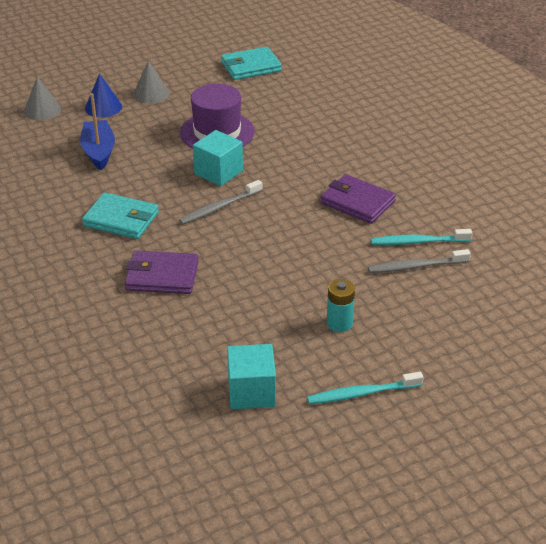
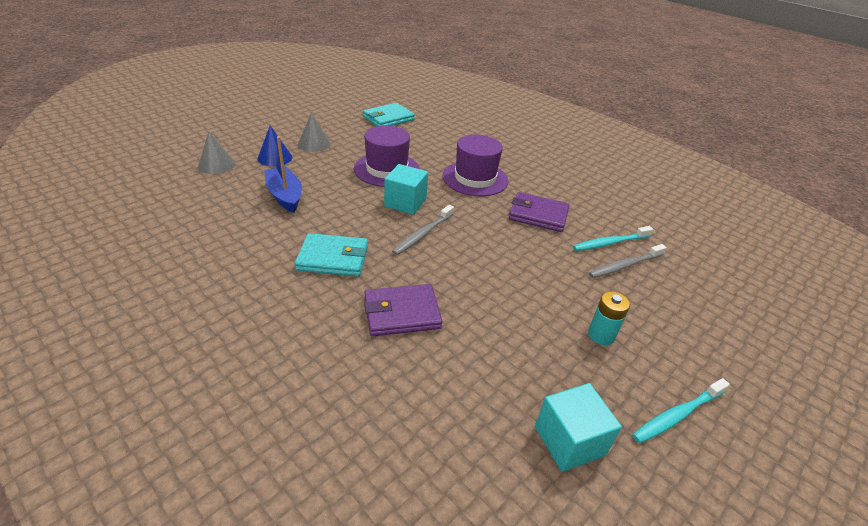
camera: 20 degrees left, 0 degrees up
(311, 153) = (475, 178): none -> purple hat

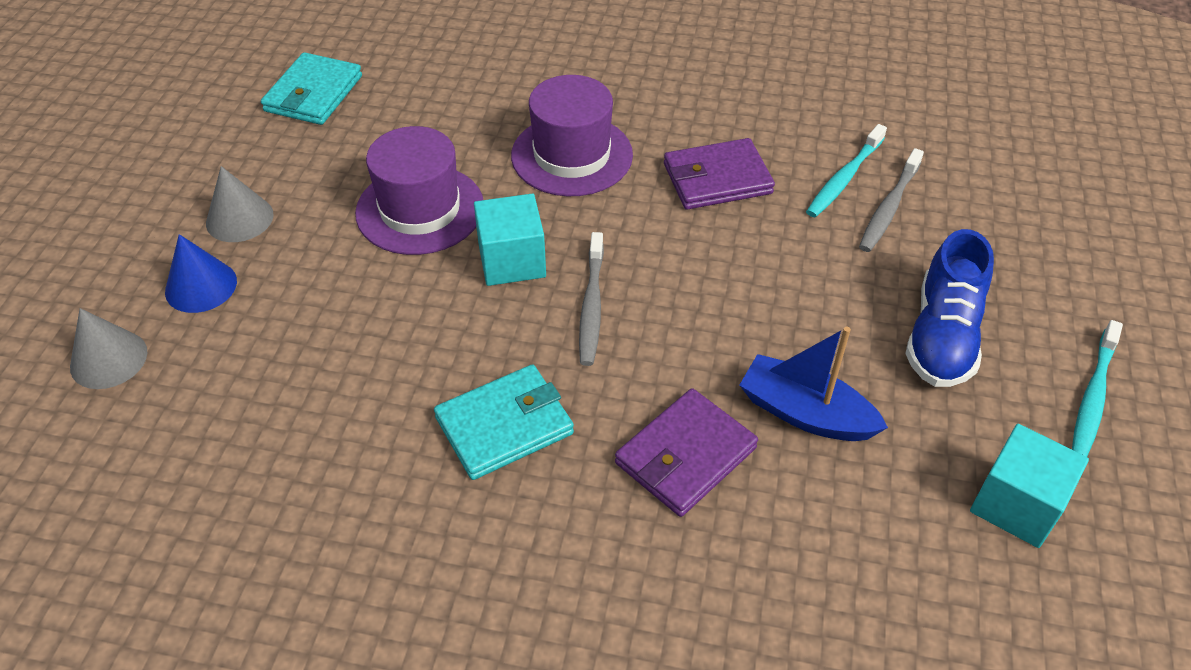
camera: 30 degrees left, 10 degrees up
(285, 196) = (306, 355): blue boat -> blue boat (805, 413)
(601, 335) = (942, 336): turquoise battery -> blue shoe

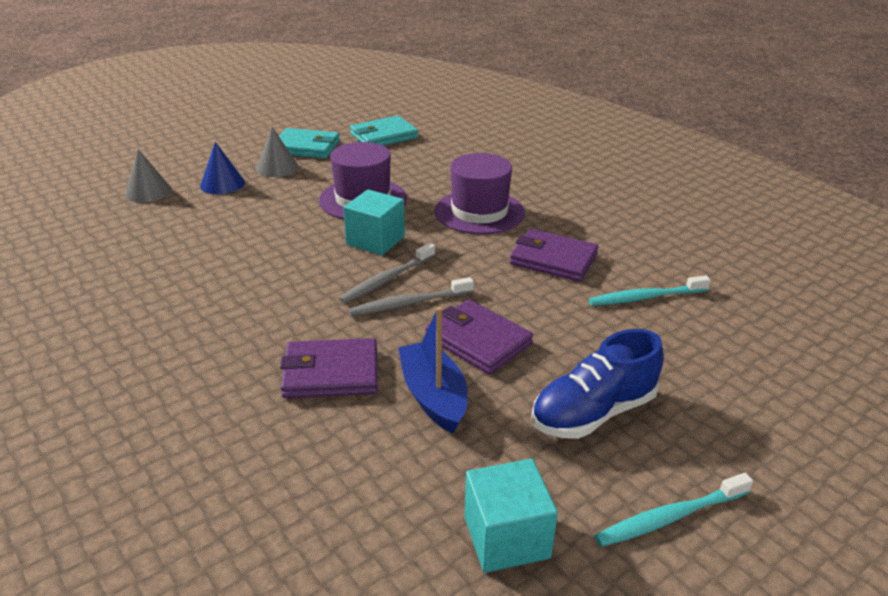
camera: 40 degrees right, 15 degrees down
(504, 426) = (262, 305): turquoise wallet -> turquoise wallet (306, 147)
(767, 323) = (478, 340): none -> purple wallet
(889, 208) = (657, 327): grey toothbrush -> grey toothbrush (409, 303)

